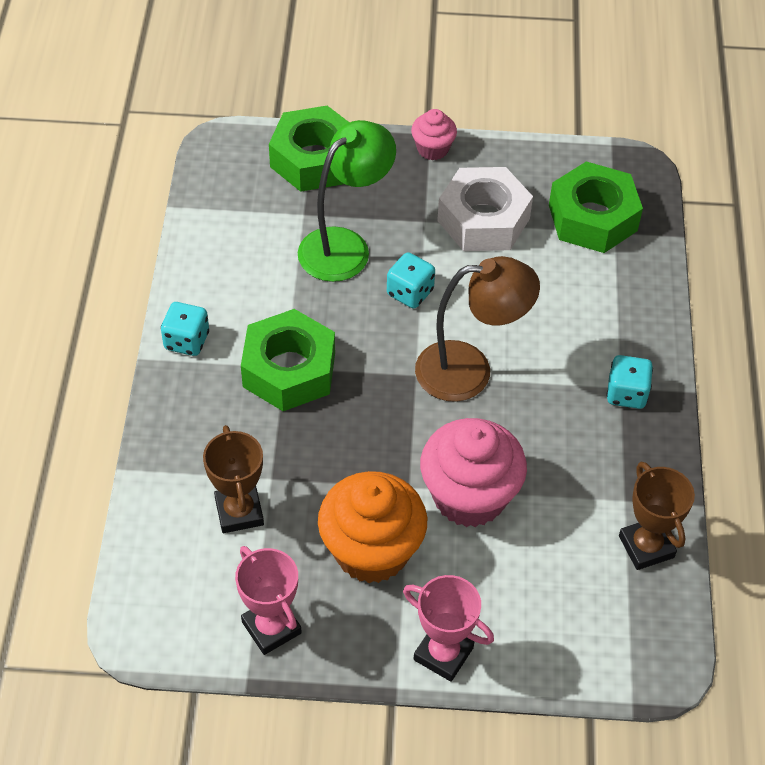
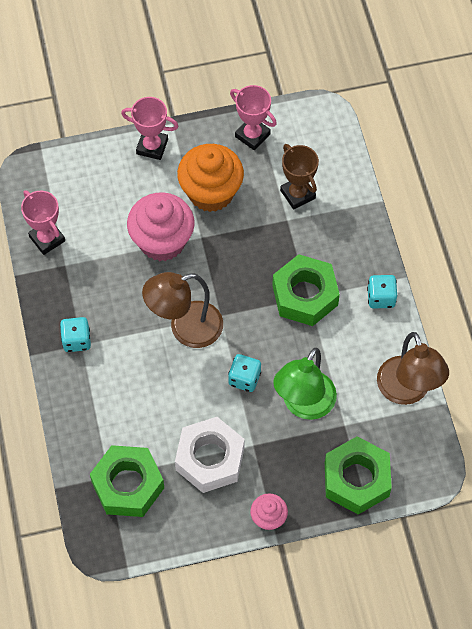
camera: 165 degrees right, 10 degrees up
(208, 229) = (407, 391): none -> brown lamp
(646, 546) = (47, 239): brown trophy -> pink trophy

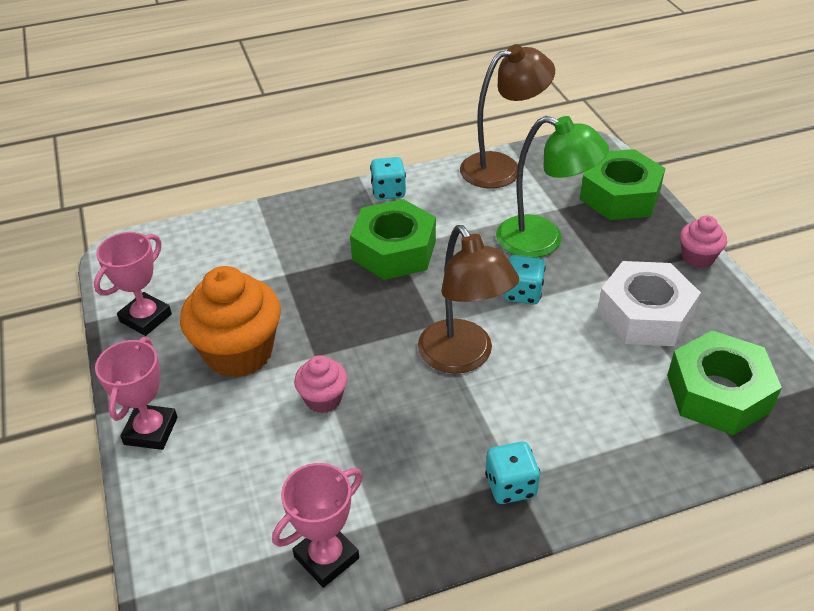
camera: 95 degrees left, 20 degrees down
(162, 241) = (323, 399): pink cupcake -> pink cupcake, size x0.52
(297, 194) = (245, 267): brown trophy -> none

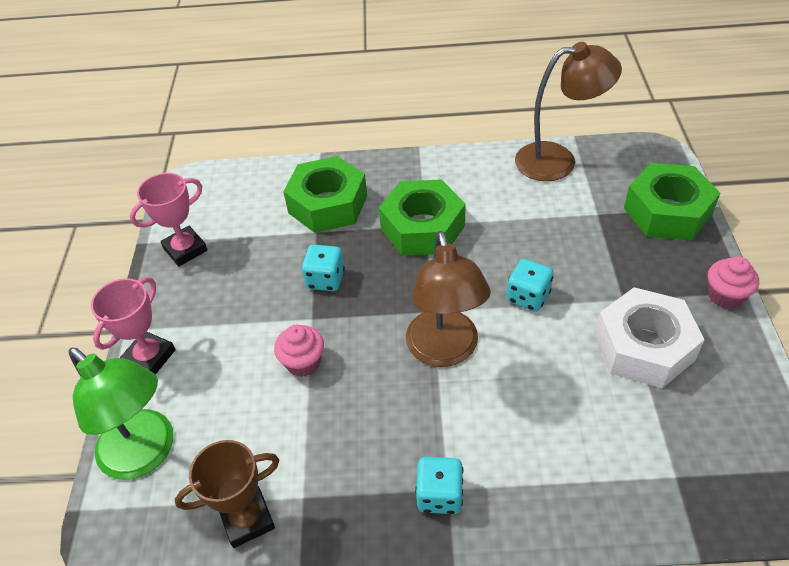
camera: 20 degrees right, 5 degrees up
(239, 353) = (249, 300): orange cupcake -> none
(326, 557) = (247, 519): pink trophy -> brown trophy
(388, 191) = (440, 166): turquoise dice -> turquoise dice (325, 279)
(543, 240) = (569, 245): green lamp -> green lamp (146, 454)
(718, 393) = (689, 451): green nut -> green nut (328, 204)

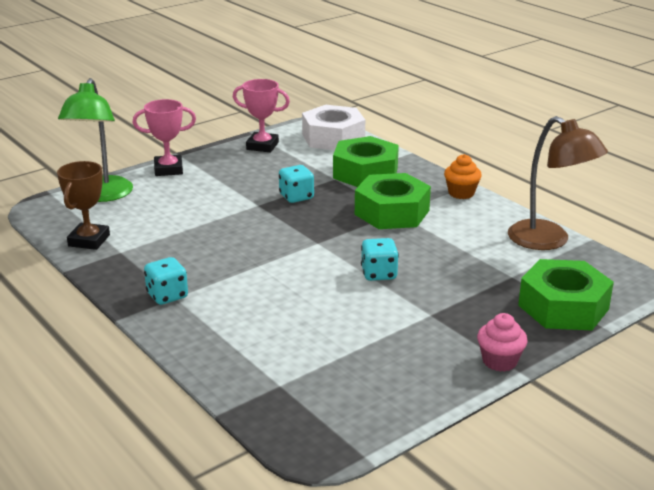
camera: 50 degrees right, 20 degrees down
(247, 519) = (89, 240): brown trophy -> brown trophy turned 75 degrees clockwise
(303, 362) = (219, 215): pink cupcake -> none
(430, 164) = (461, 193): none -> orange cupcake
(445, 351) = (287, 259): brown lamp -> none
(644, 347) = (391, 337): white nut -> white nut (333, 138)

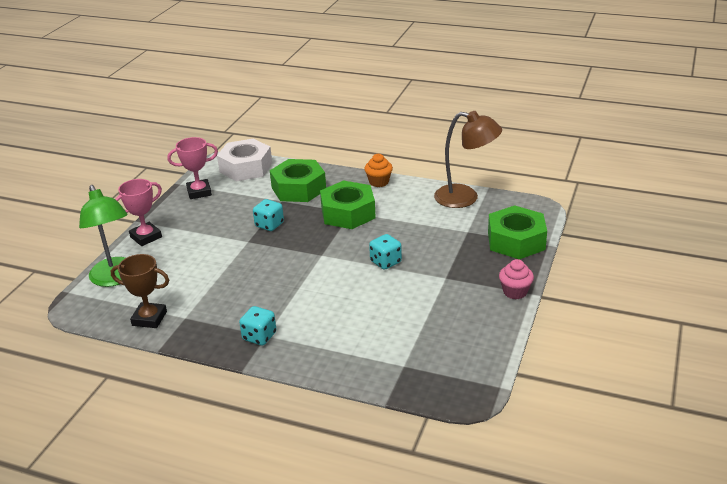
camera: 30 degrees left, 5 degrees up
(89, 240) = (149, 318): brown trophy -> brown trophy turned 60 degrees counterclockwise

